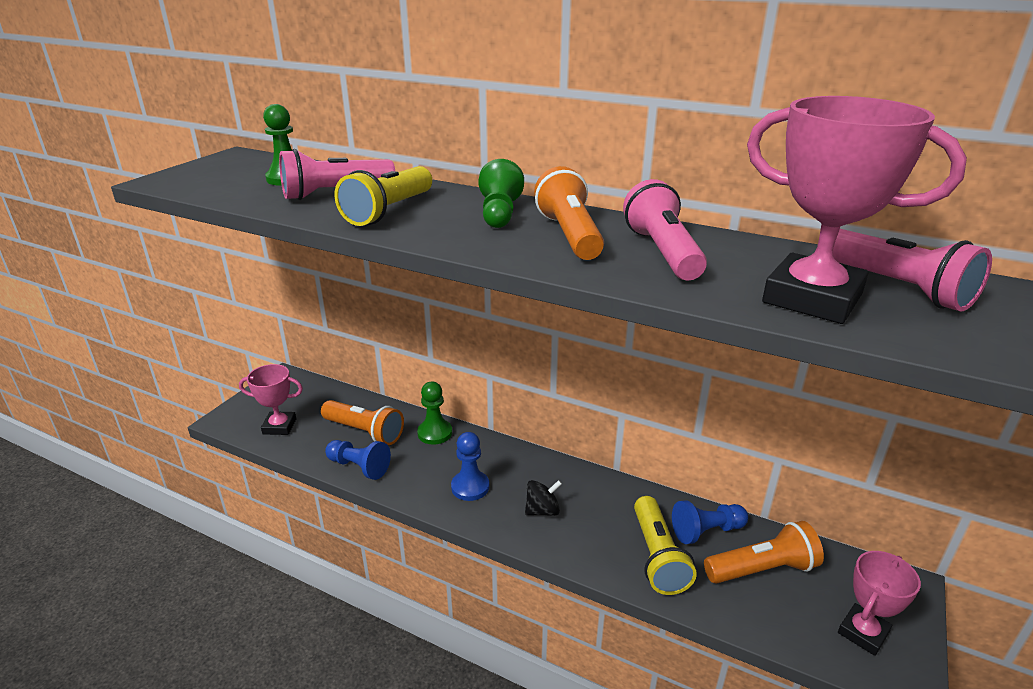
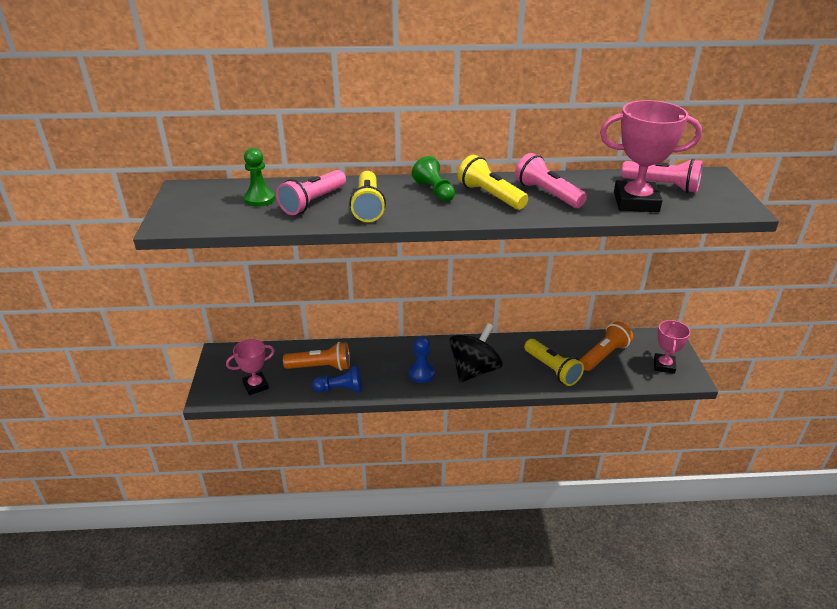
camera: 30 degrees left, 5 degrees up
(435, 433) = (368, 351): green pawn -> none
(542, 510) = (474, 370): black spinning top -> black spinning top, size x2.06
(569, 235) = (490, 196): orange flashlight -> yellow flashlight
(706, 531) = (565, 347): blue pawn -> none

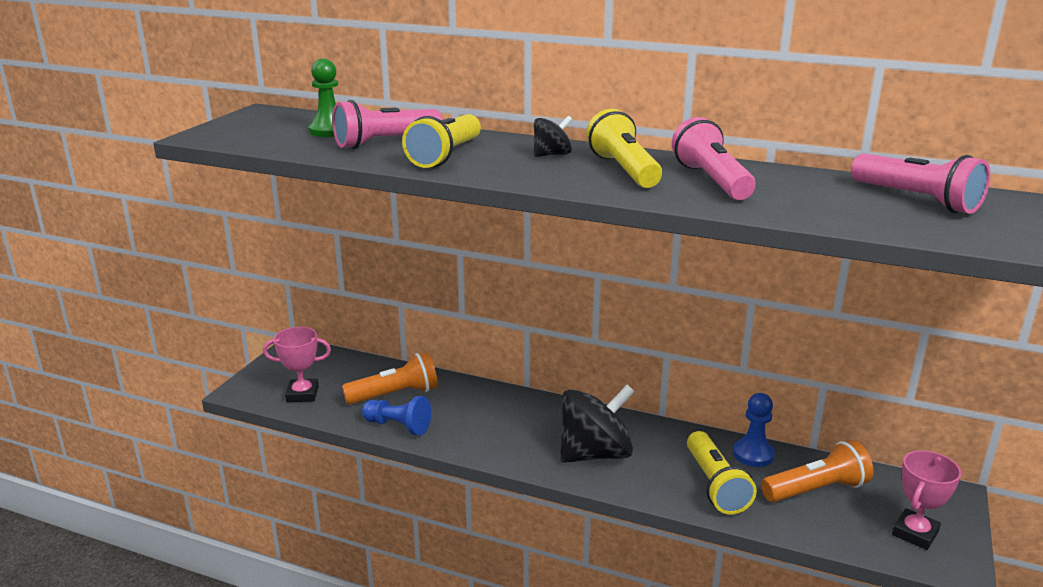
camera: 25 degrees right, 10 degrees down
(321, 367) = (395, 395): orange flashlight -> orange flashlight turned 45 degrees counterclockwise
(421, 374) = (517, 437): blue pawn -> blue pawn (753, 454)
(434, 191) = (552, 155): green pawn -> black spinning top
(636, 202) = (847, 210): pink trophy -> none

